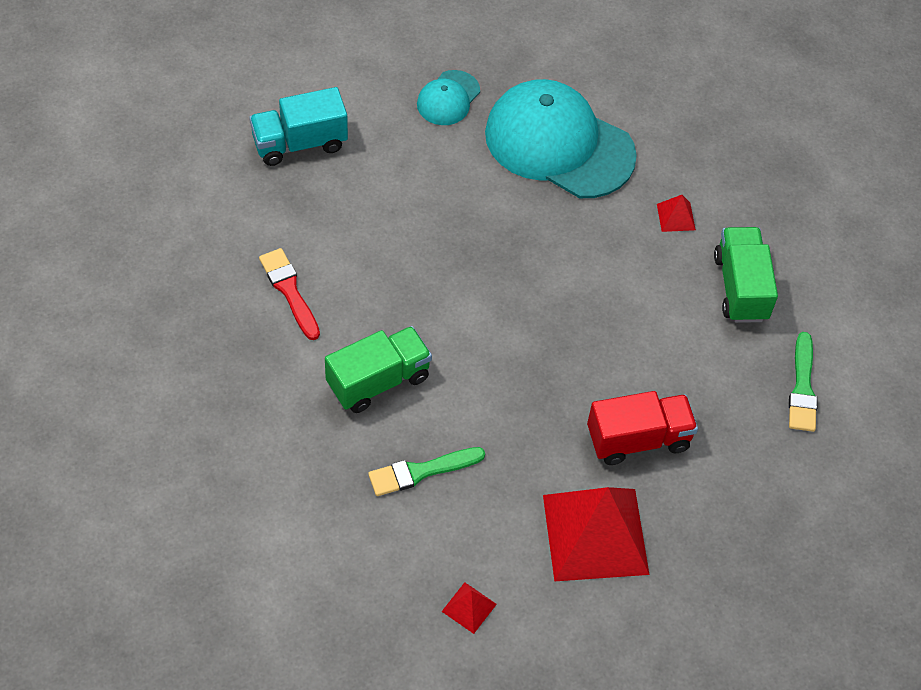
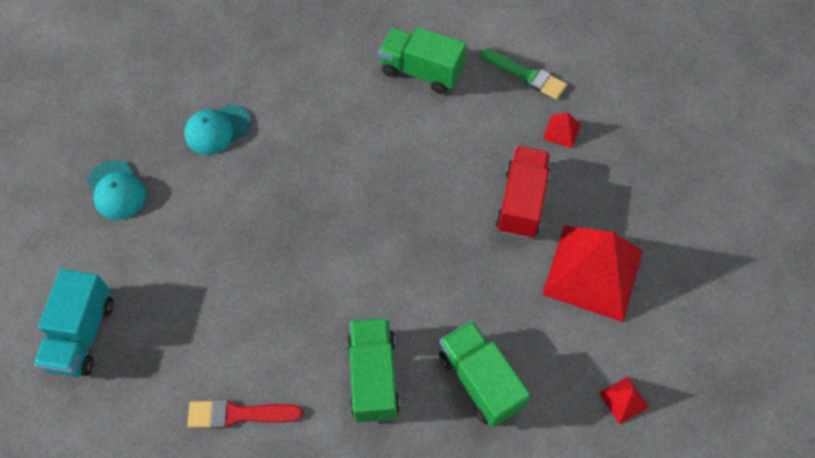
camera: 60 degrees left, 5 degrees up
(421, 471) = (480, 380): green brush -> green truck
(559, 144) = (217, 129): turquoise cap -> turquoise cap, size x0.47
(676, 217) = (335, 83): red pyramid -> red pyramid (561, 131)

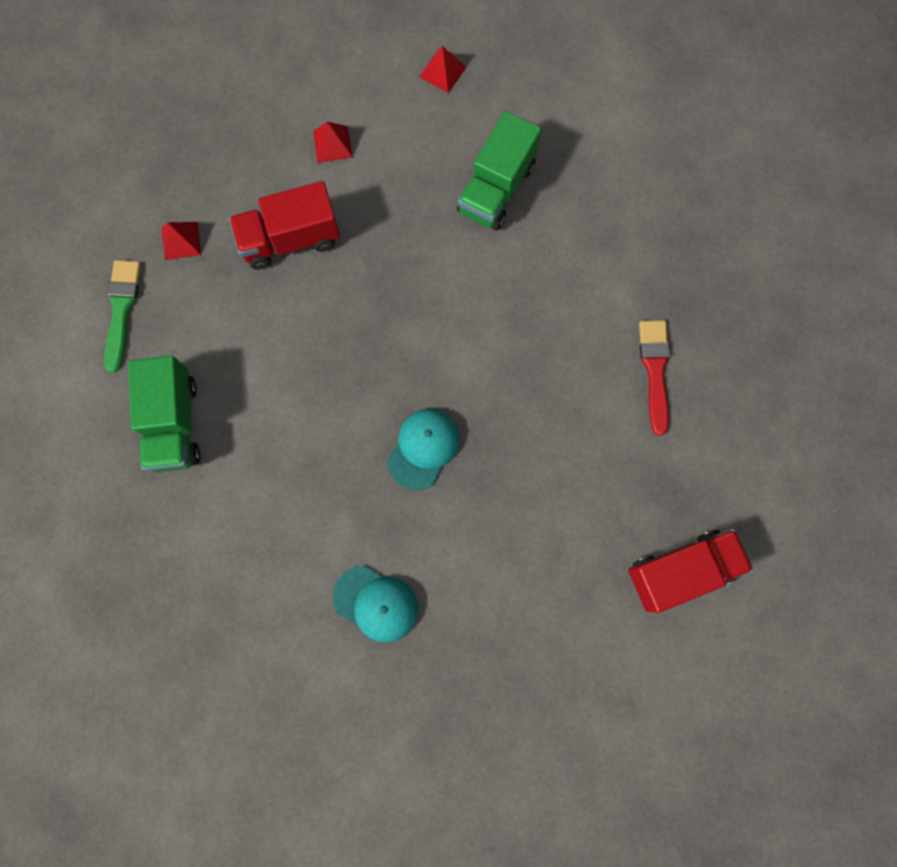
camera: 120 degrees left, 15 degrees up
(82, 334) = (680, 571): turquoise truck -> red truck
(117, 190) = (514, 661): turquoise cap -> turquoise cap (423, 448)
(239, 414) = (655, 371): red brush -> red brush turned 150 degrees counterclockwise
(373, 377) = (549, 277): green truck -> none
(593, 272) = (332, 144): red pyramid -> red pyramid, size x0.41

